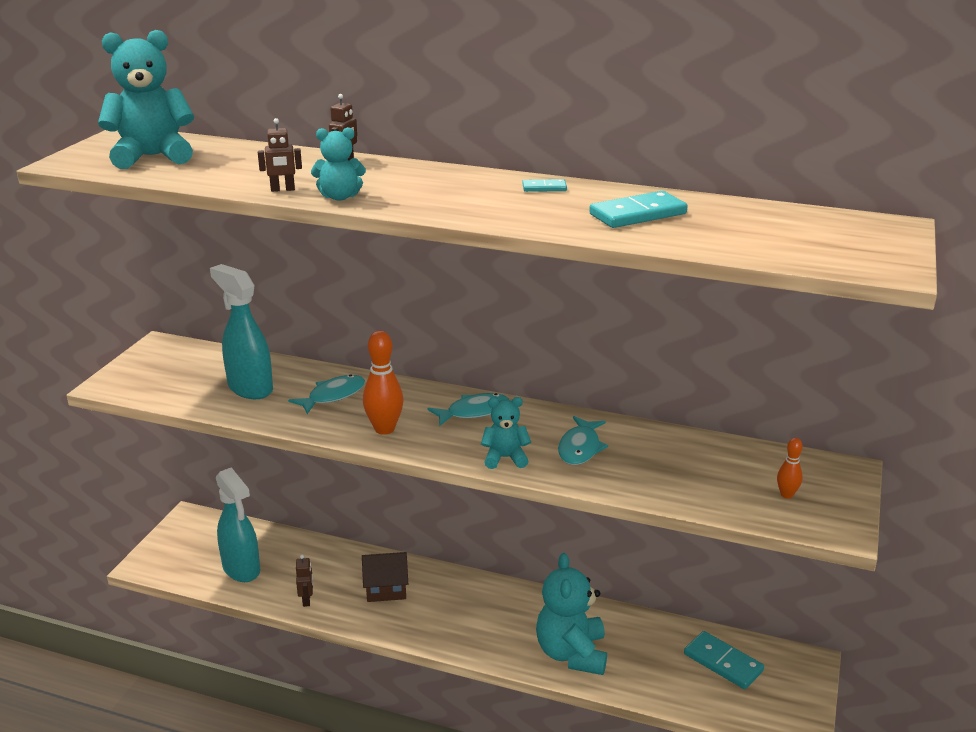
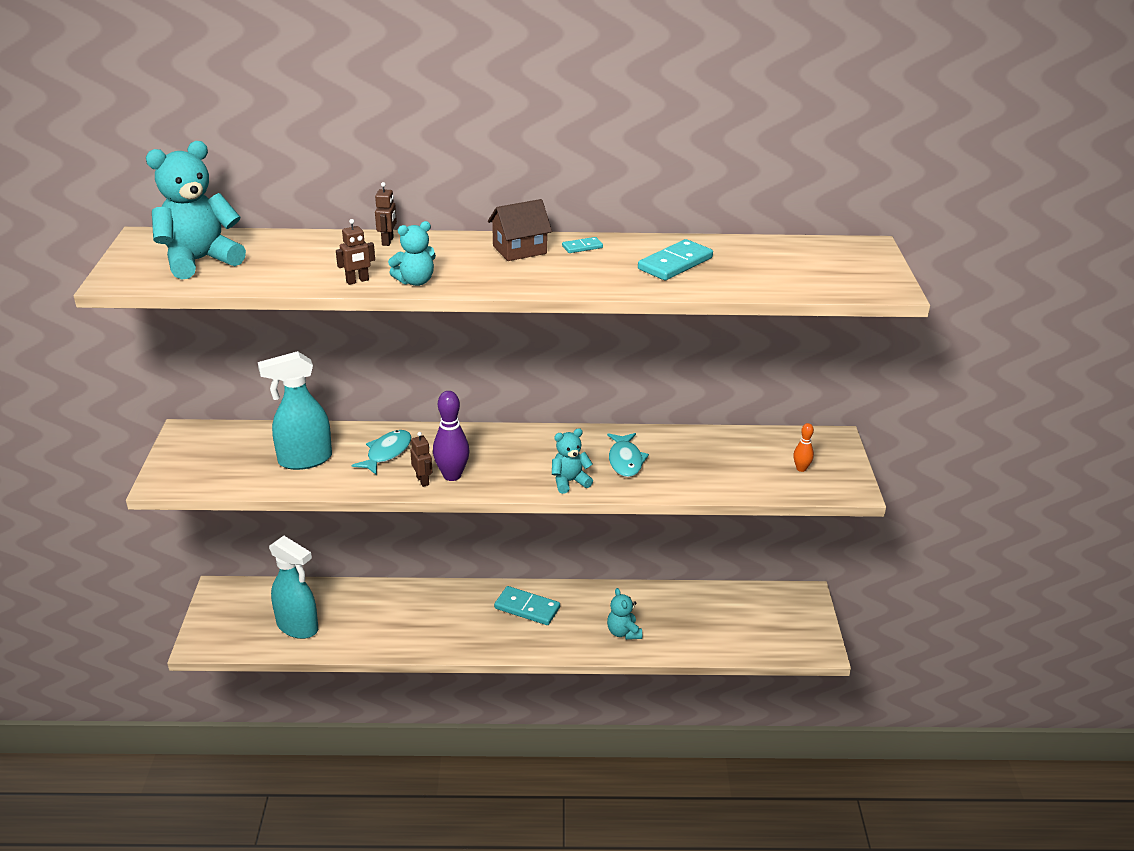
camera: 20 degrees left, 5 degrees up
(250, 388) = (304, 460): turquoise spray bottle -> turquoise spray bottle turned 45 degrees counterclockwise
(307, 600) = (374, 640): brown robot -> brown robot (423, 480)
(384, 429) = (452, 475): orange bowling pin -> purple bowling pin
(386, 589) = (441, 614): brown house -> brown house (519, 250)
(473, 412) = (520, 445): turquoise fish -> none
(571, 653) = (623, 632): turquoise teddy bear -> turquoise teddy bear, size x0.55
(723, 662) = (743, 611): turquoise domino -> turquoise domino (527, 608)

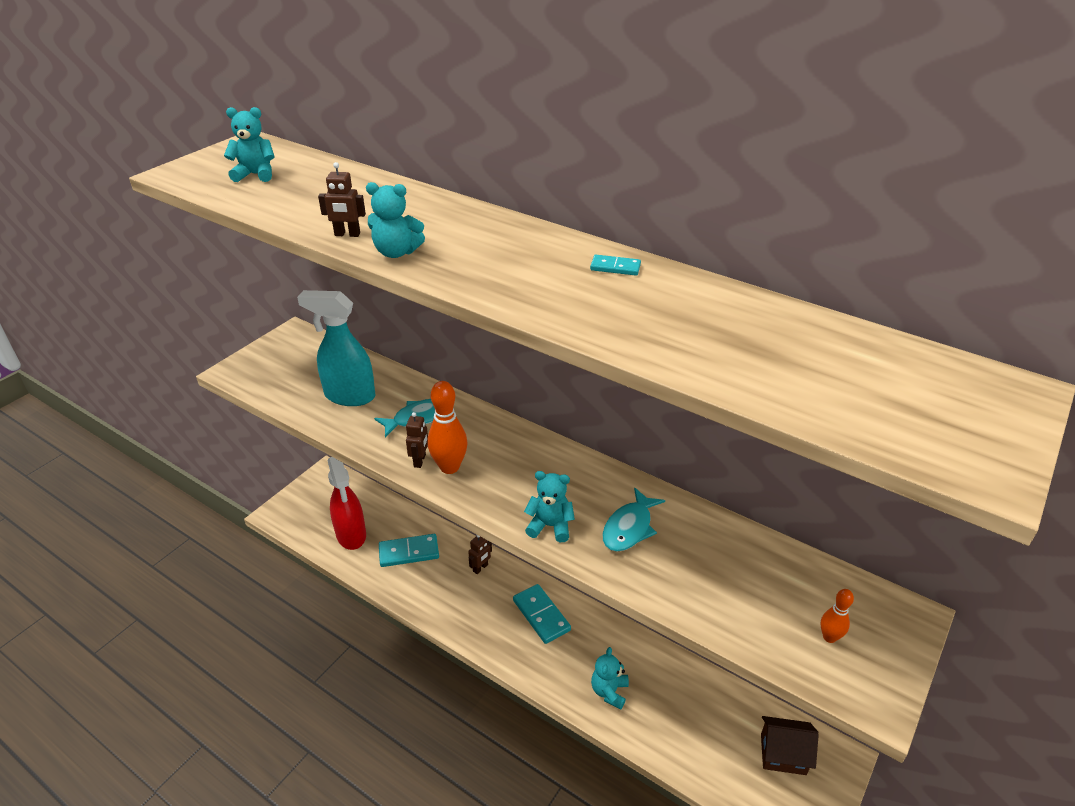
camera: 35 degrees right, 5 degrees up
(200, 261) = (255, 175): turquoise teddy bear -> turquoise teddy bear, size x0.55
(298, 627) = (351, 535): turquoise spray bottle -> red spray bottle
(388, 241) = (430, 202): brown robot -> brown robot (480, 568)
(452, 475) = (449, 467): purple bowling pin -> orange bowling pin
(519, 250) = (543, 250): brown house -> brown house (783, 754)
(675, 263) = (701, 324): turquoise domino -> turquoise domino (409, 552)

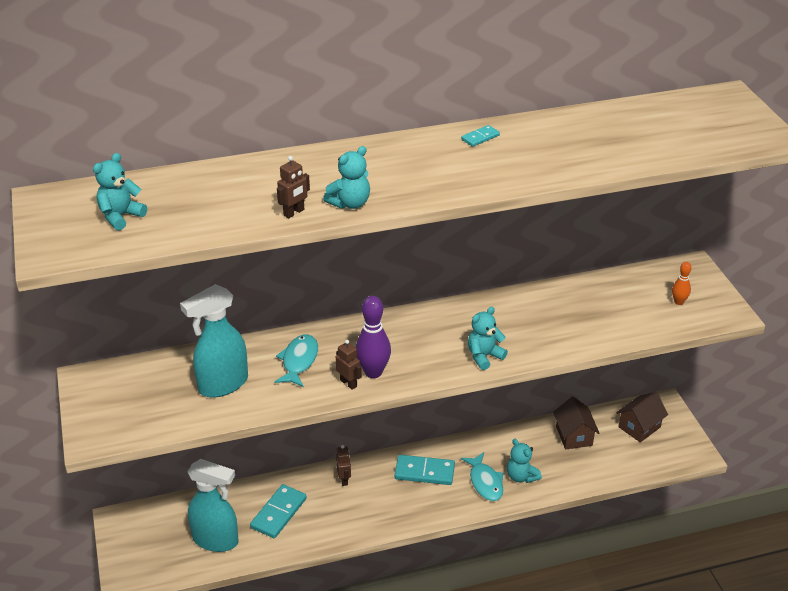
camera: 50 degrees left, 0 degrees up
(351, 535) = (216, 540): red spray bottle -> turquoise spray bottle
(449, 467) = (373, 372): orange bowling pin -> purple bowling pin
(629, 528) = (523, 324): turquoise fish -> turquoise fish (485, 482)
(705, 702) = (574, 436): none -> brown house

